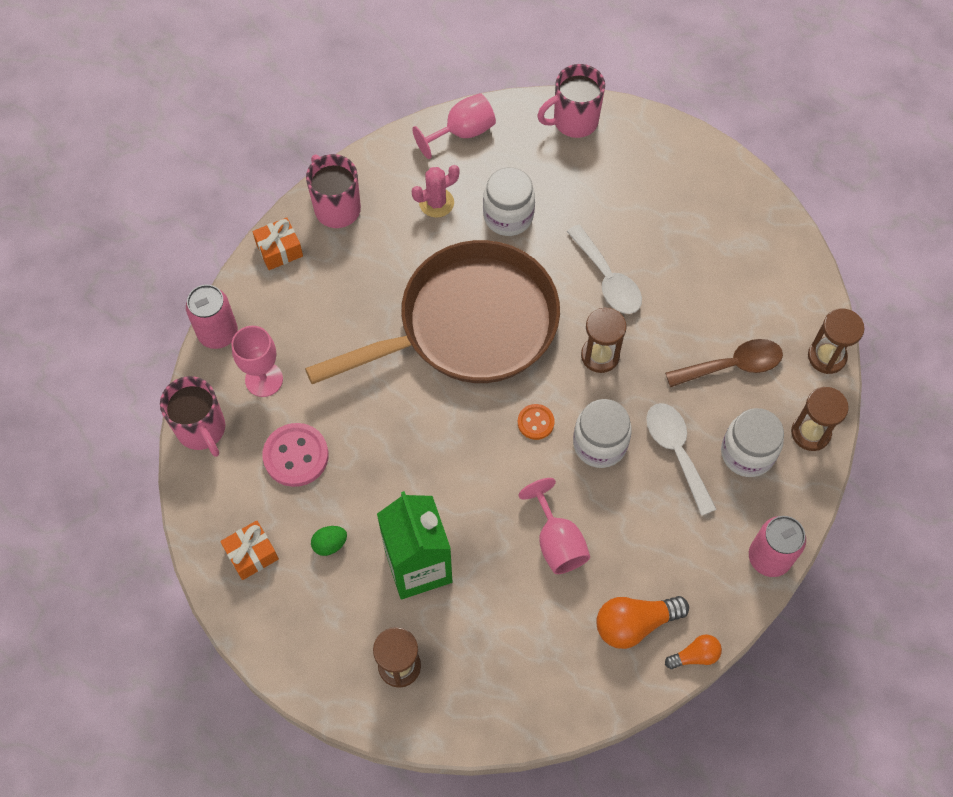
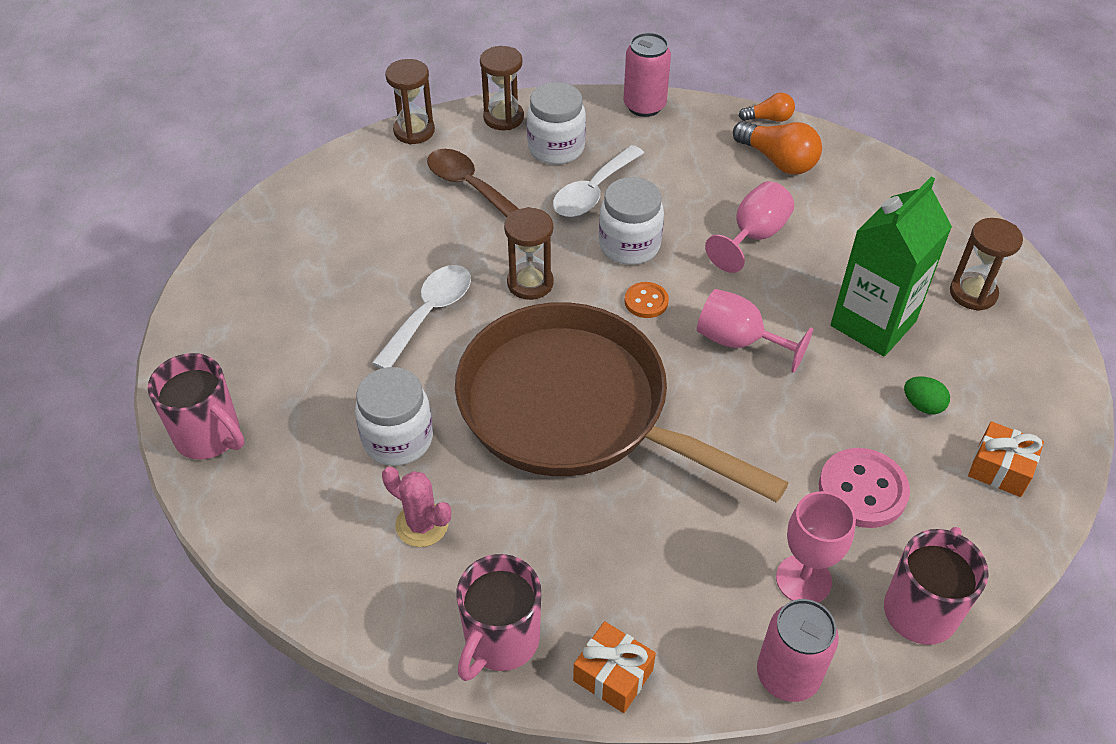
camera: 120 degrees left, 15 degrees down
(462, 132) = (288, 551): pink goblet -> pink goblet (739, 341)
(695, 656) = (769, 118): orange light bulb -> orange light bulb turned 135 degrees clockwise

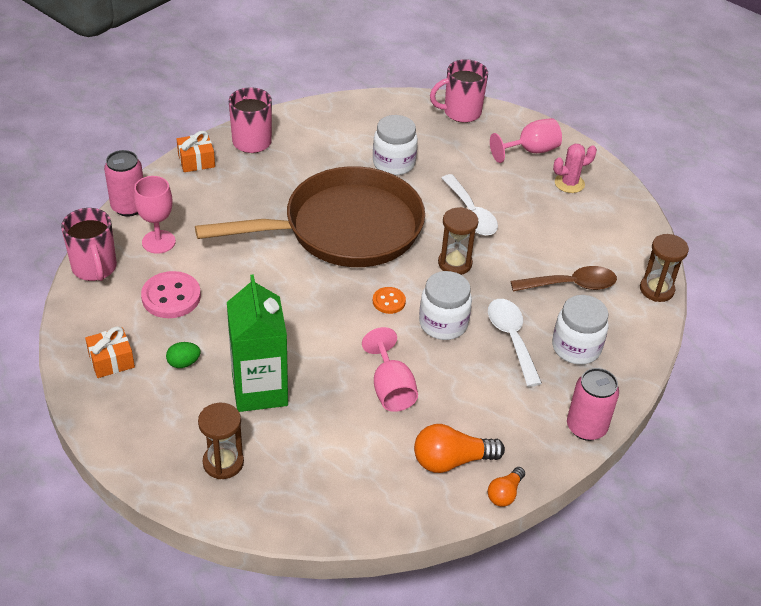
camera: 125 degrees right, 5 degrees down
(422, 525) = (335, 148): pink cactus -> pink cactus (569, 183)
(503, 118) = (636, 341): brown hourglass -> none
(739, 341) = (315, 319): pink goblet -> pink goblet (530, 151)

